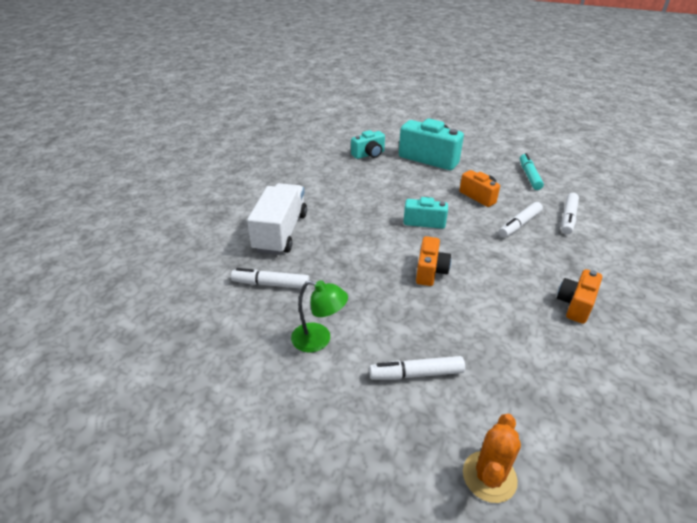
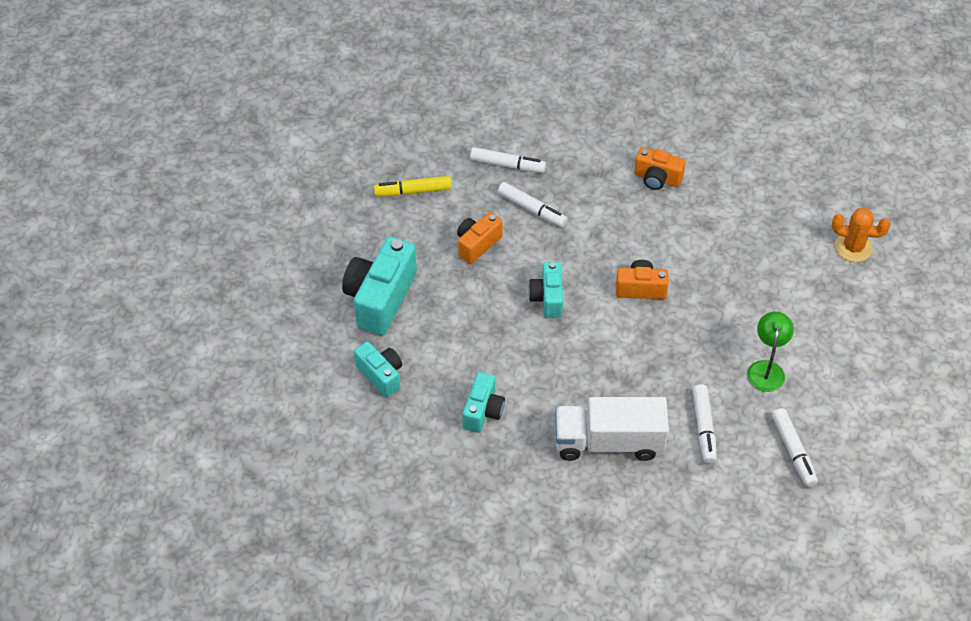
camera: 100 degrees left, 15 degrees up
(329, 185) = (483, 411): none -> turquoise camera
(416, 374) = (779, 293): white marker -> white marker (793, 451)
(529, 176) = (413, 191): turquoise marker -> yellow marker

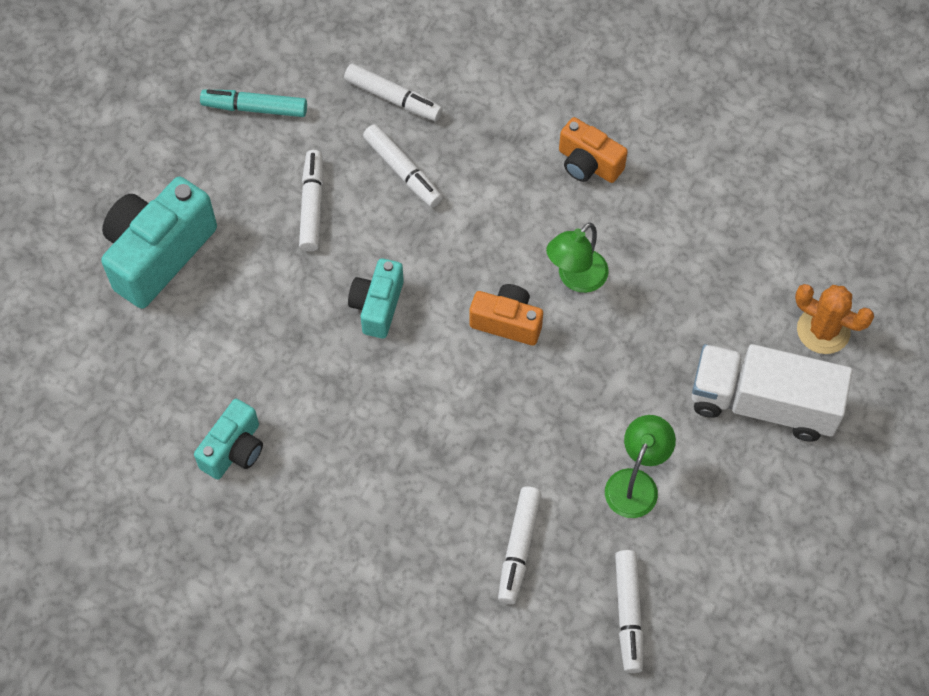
camera: 15 degrees right, 10 degrees up
(381, 375) = (121, 364): turquoise camera -> none
(413, 191) = (255, 108): yellow marker -> turquoise marker
(477, 244) = (312, 205): orange camera -> white marker
(608, 442) = (384, 536): white truck -> white truck (762, 403)
(676, 251) = (575, 278): none -> green lamp

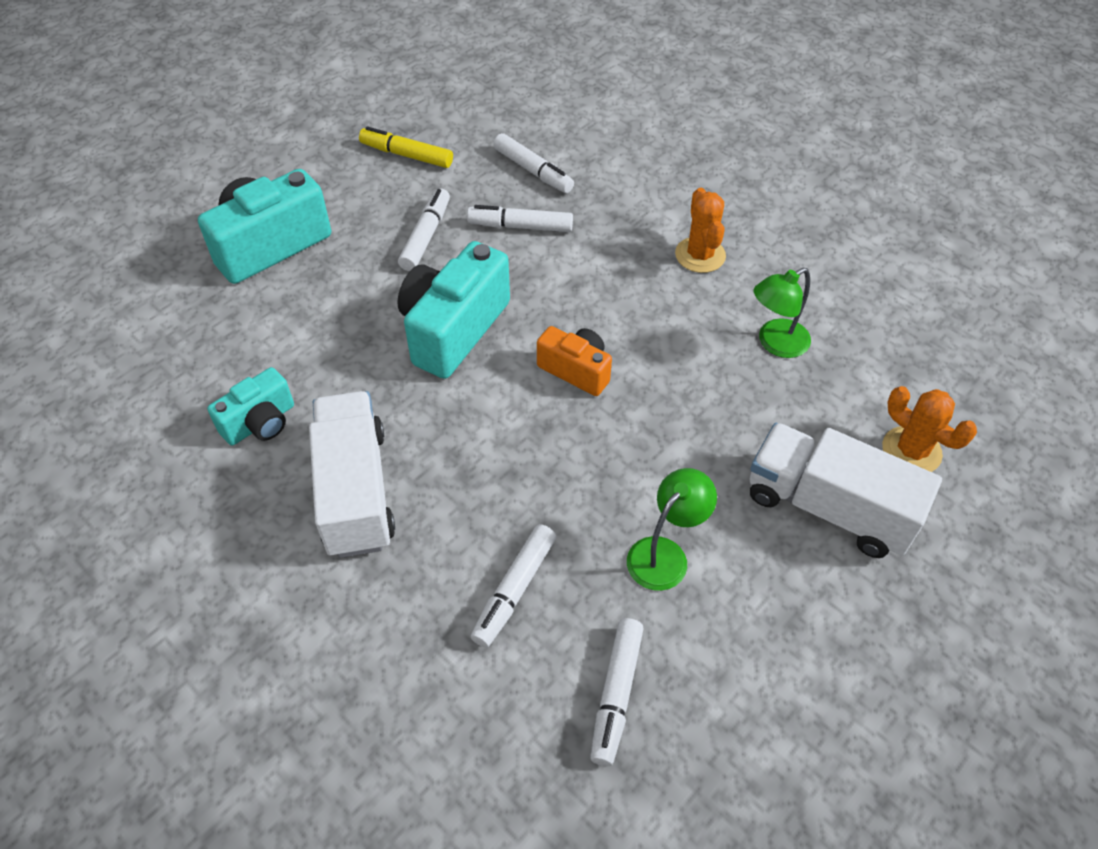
camera: 15 degrees right, 10 degrees down
(255, 108) = (406, 155): turquoise marker -> yellow marker
(349, 494) = (356, 491): none -> white truck
(377, 306) = (453, 329): turquoise camera -> turquoise camera, size x1.73
(402, 171) = (520, 226): white marker -> white marker turned 120 degrees clockwise
(575, 278) = (658, 347): green lamp -> green lamp (775, 343)
(588, 164) = (700, 255): orange camera -> orange cactus

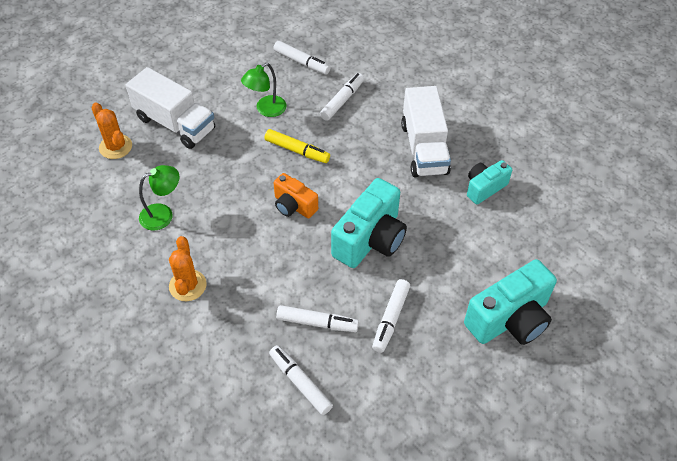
camera: 175 degrees left, 0 degrees up
(406, 155) = (410, 411): yellow marker -> yellow marker (297, 150)
(616, 694) = (301, 62): white marker -> white marker turned 105 degrees clockwise

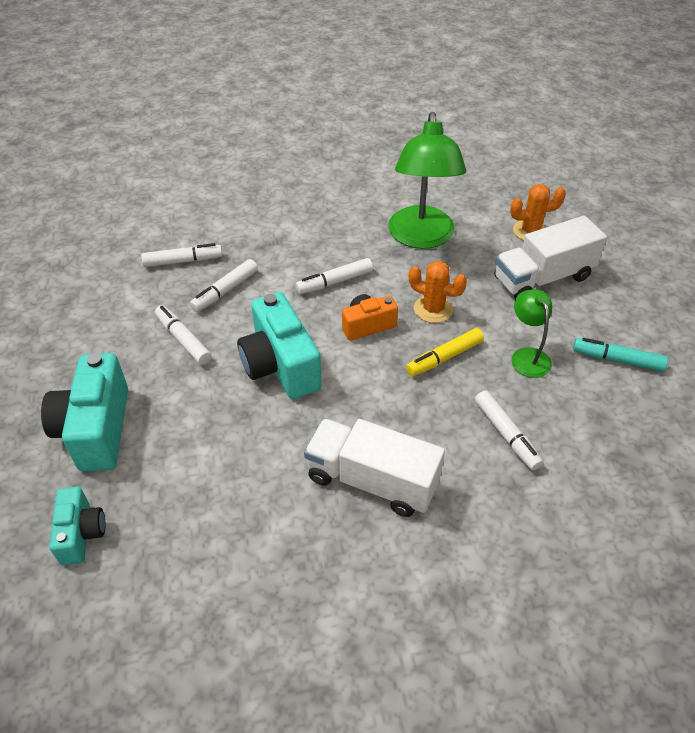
camera: 120 degrees right, 5 degrees down
(163, 214) = (421, 238): green lamp -> green lamp, size x1.96
(187, 285) = (330, 230): orange cactus -> orange cactus (433, 309)
(240, 68) = (617, 360): none -> turquoise marker
(301, 62) = (604, 424): white marker -> white marker (334, 282)
(484, 188) = (266, 510): turquoise camera -> turquoise camera (81, 534)

